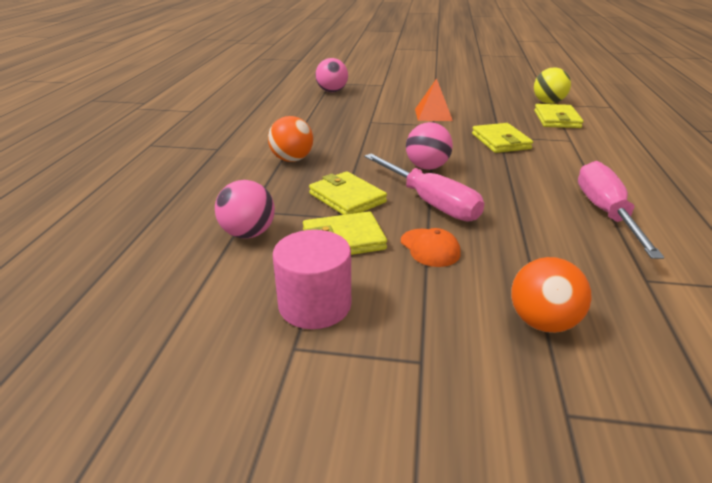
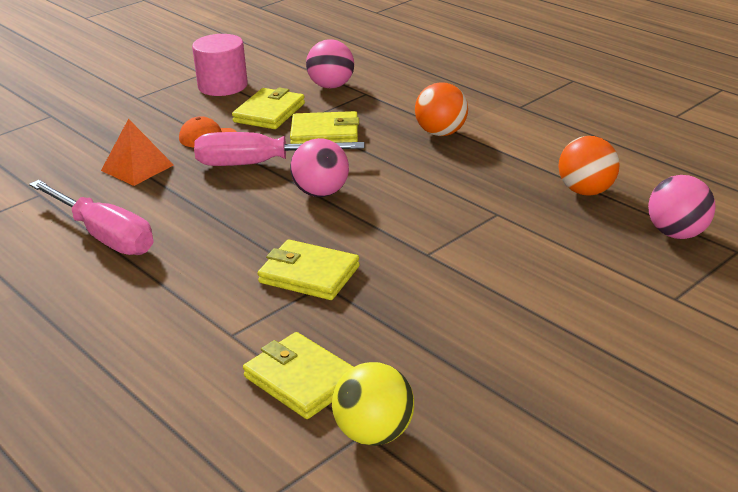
camera: 130 degrees right, 0 degrees up
(433, 114) = (465, 273): orange pyramid -> orange pyramid (137, 167)
(542, 322) = (91, 138): orange ball -> orange ball (586, 191)

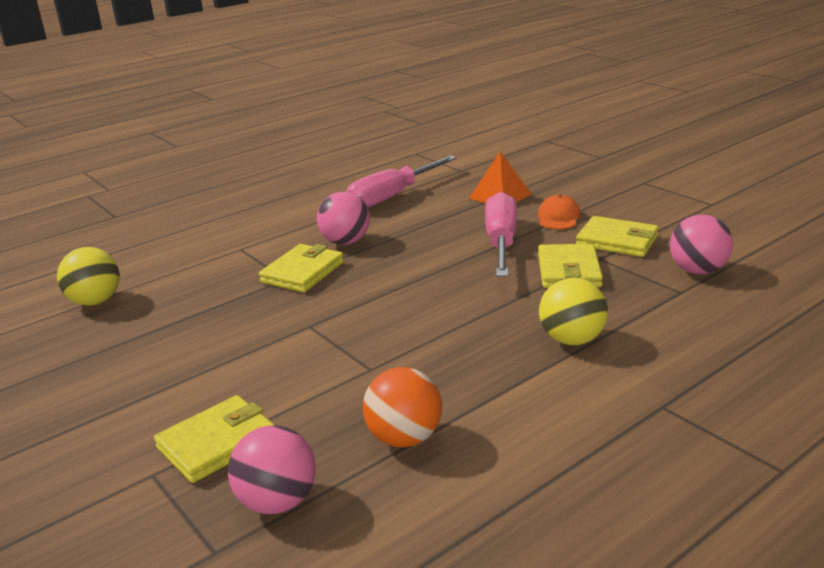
camera: 95 degrees right, 5 degrees down
(223, 86) = (681, 215): pink cylinder -> none
(302, 380) = (171, 274): yellow wallet -> yellow wallet (217, 443)
(321, 193) = (439, 273): pink ball -> pink ball (345, 242)
(441, 133) = (572, 340): orange ball -> yellow ball

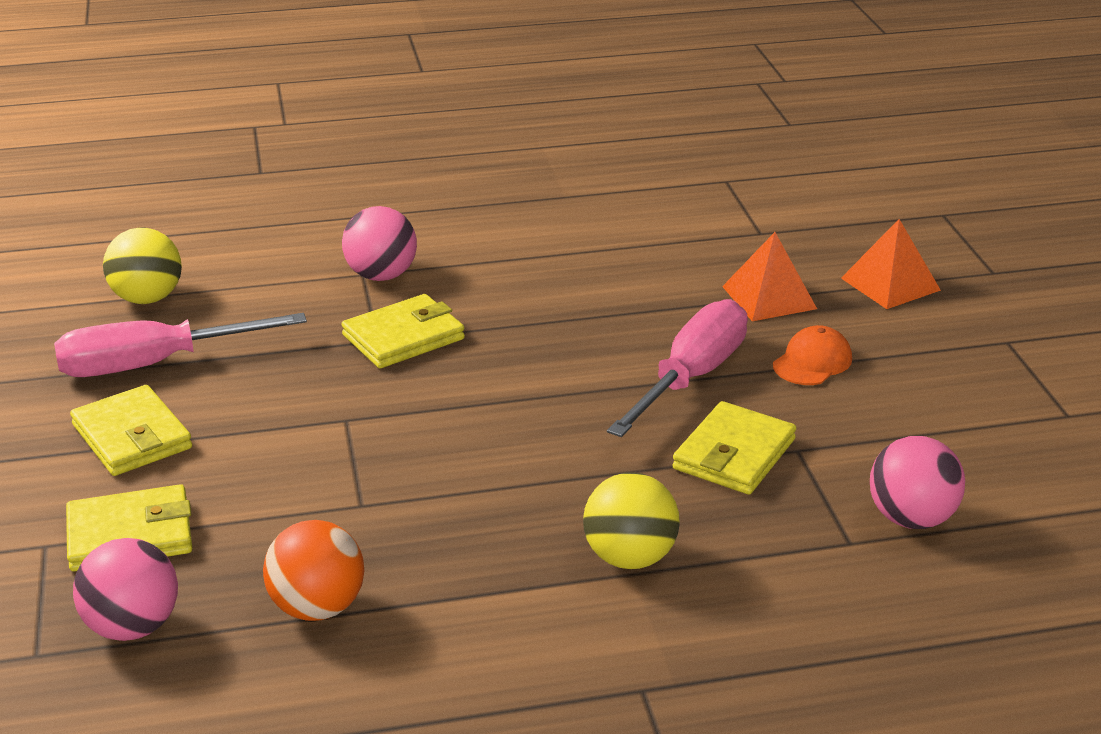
camera: 25 degrees right, 5 degrees up
(345, 242) = (495, 307): pink ball -> pink ball (381, 275)
(392, 197) = (621, 250): pink screwdriver -> pink screwdriver (153, 364)
(556, 174) = (890, 284): none -> orange pyramid
(617, 241) = (852, 430): yellow wallet -> yellow wallet (132, 437)

